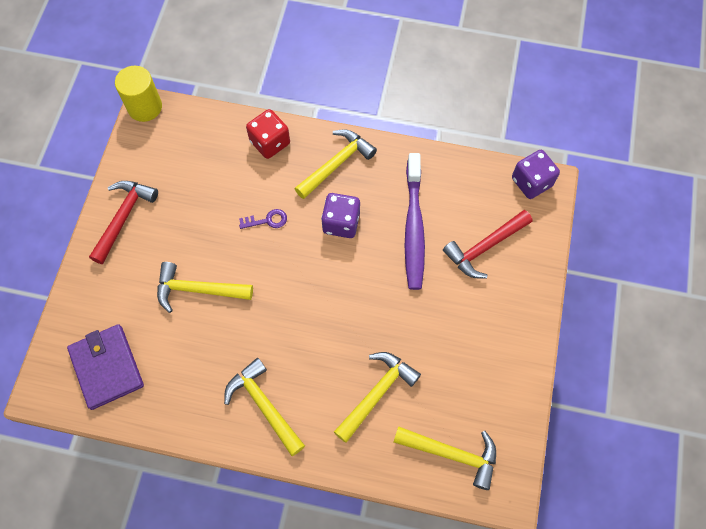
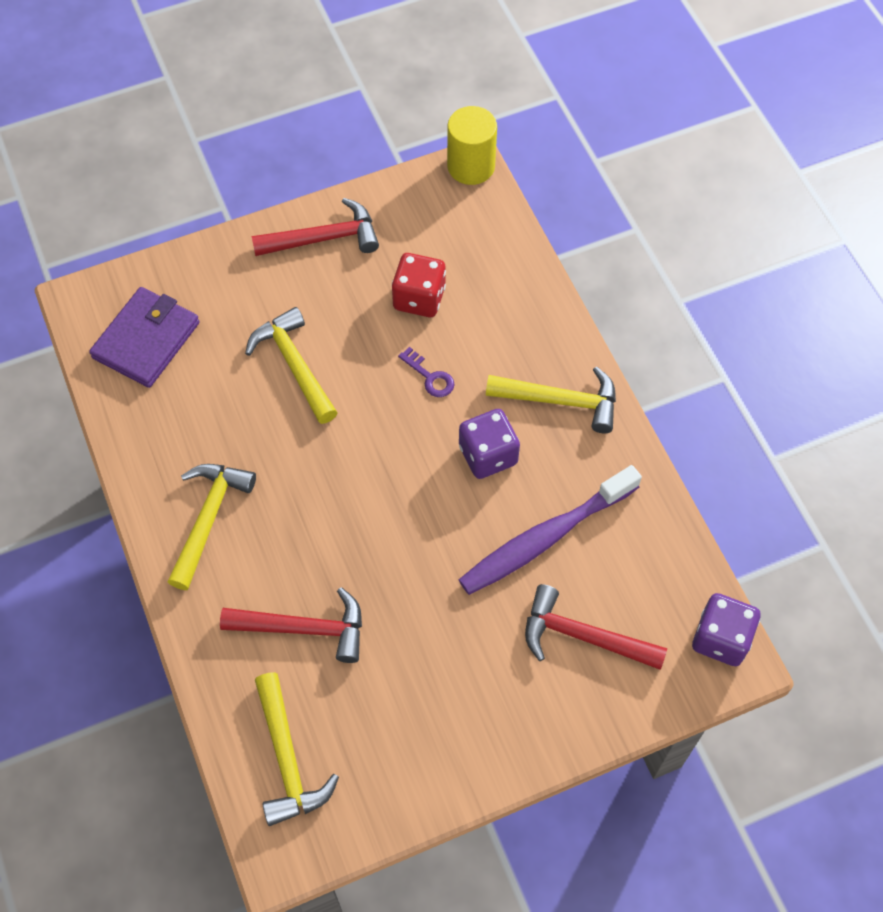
camera: 55 degrees right, 5 degrees down
(270, 142) = (530, 315): red dice -> red dice (419, 298)
(377, 393) = (304, 629): yellow hammer -> red hammer

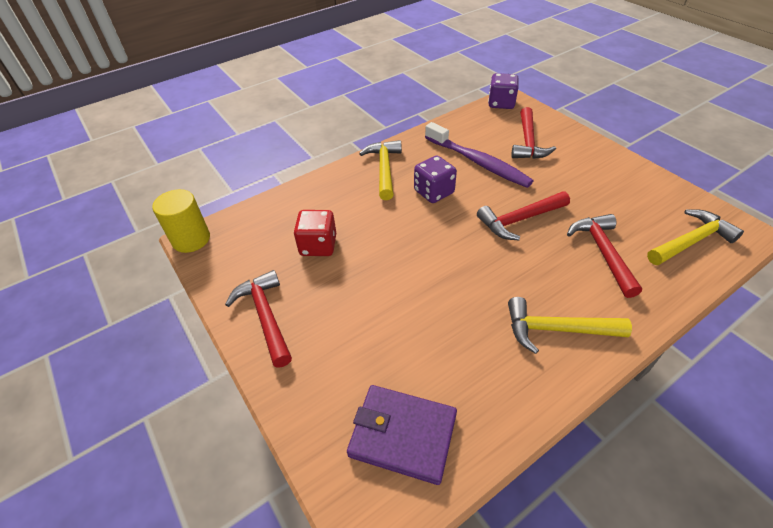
camera: 100 degrees left, 15 degrees down
(295, 365) = (396, 307): yellow hammer -> none
(397, 549) = (519, 220): none -> red hammer
(430, 377) = (384, 228): purple key -> none

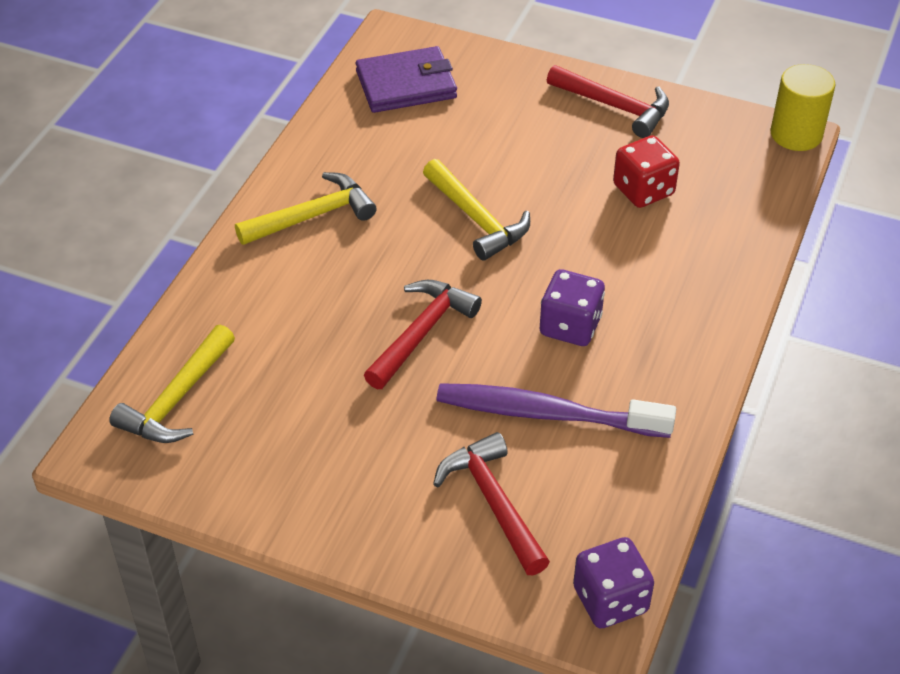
camera: 145 degrees right, 0 degrees up
(384, 169) = (677, 334): yellow hammer -> yellow hammer (476, 219)
(603, 252) = (291, 330): red hammer -> none

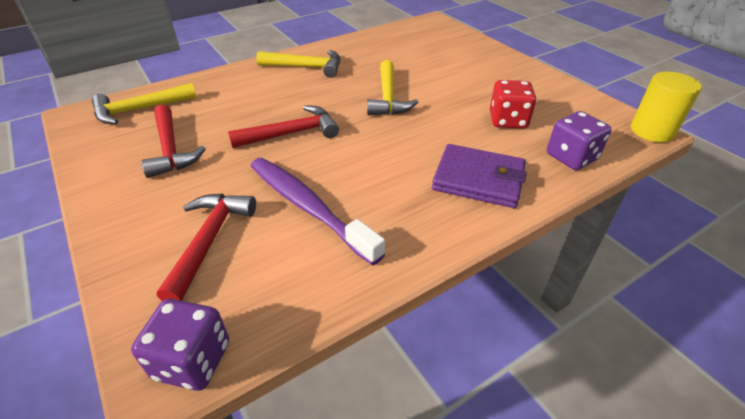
camera: 35 degrees right, 5 degrees down
(406, 84) = (418, 37): purple wallet -> purple wallet (478, 179)
(570, 326) = (381, 167): purple dice -> purple dice (571, 157)
(614, 107) = (529, 79): red hammer -> red hammer (170, 149)

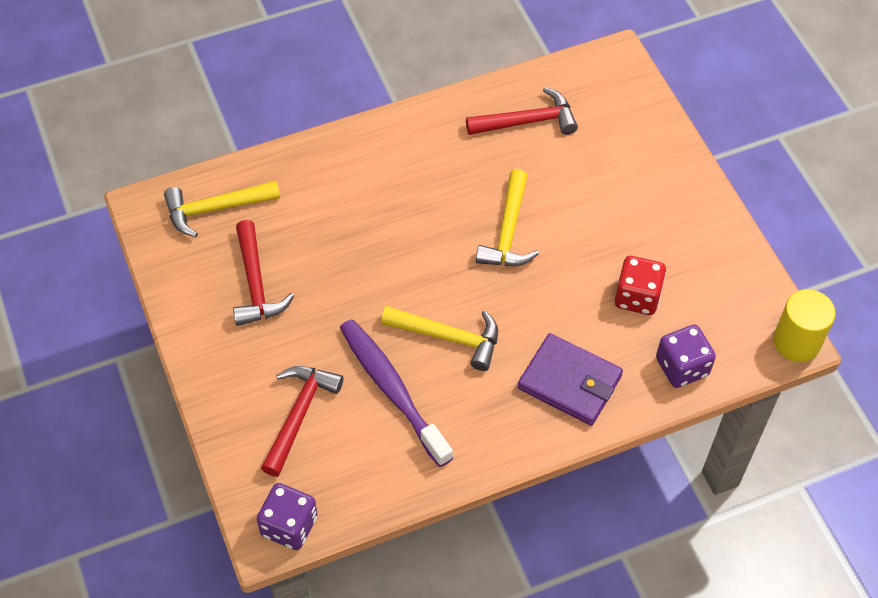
camera: 10 degrees right, 15 degrees up
(291, 133) = (386, 279): red hammer -> red hammer (527, 122)
(306, 67) = (416, 152): yellow hammer -> yellow hammer (448, 337)

